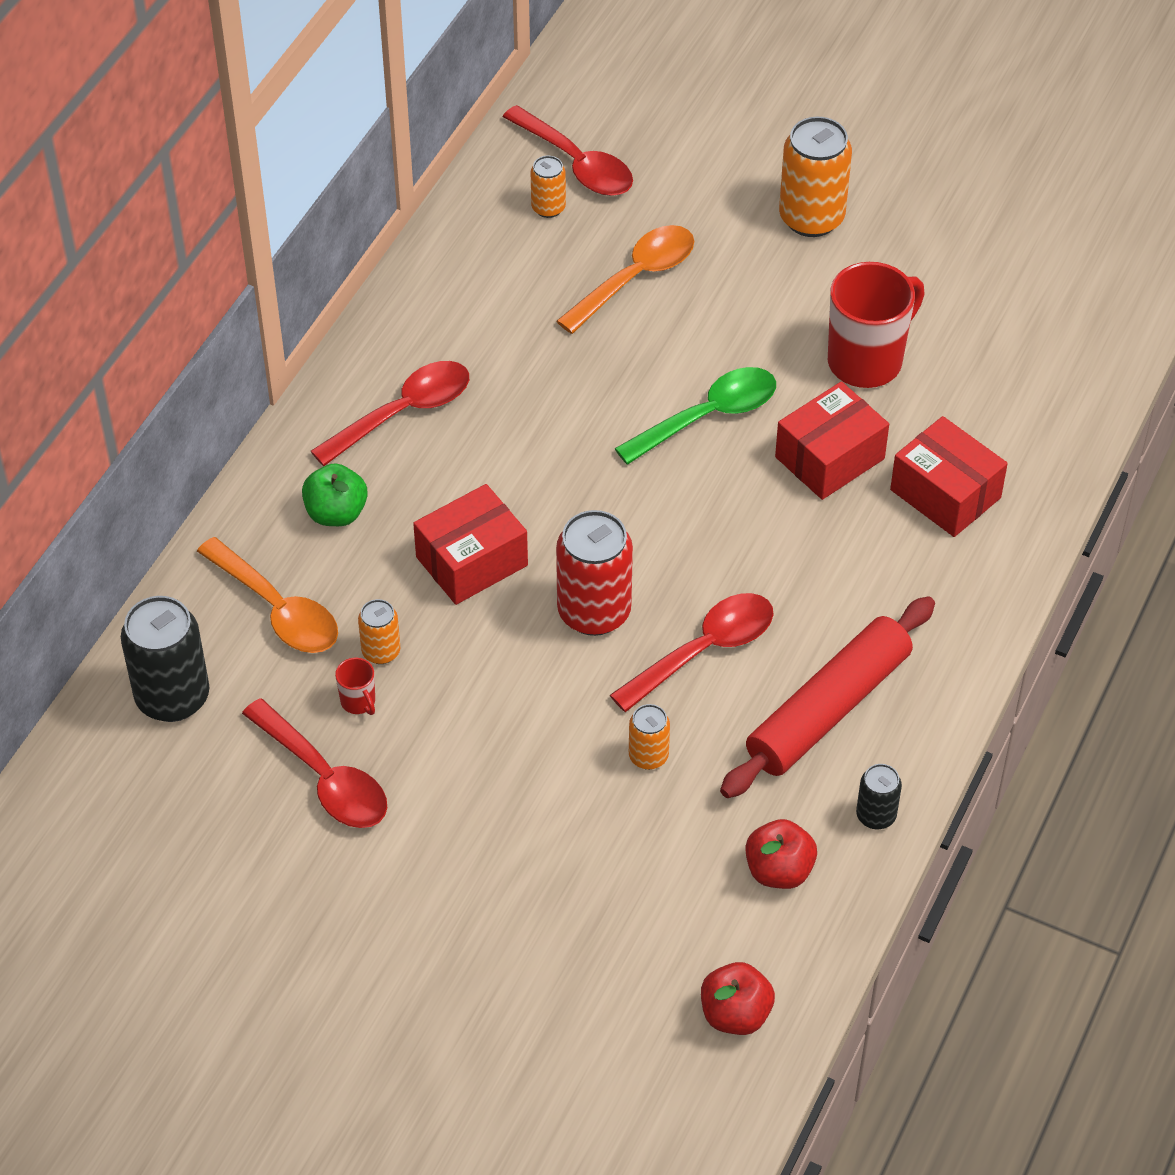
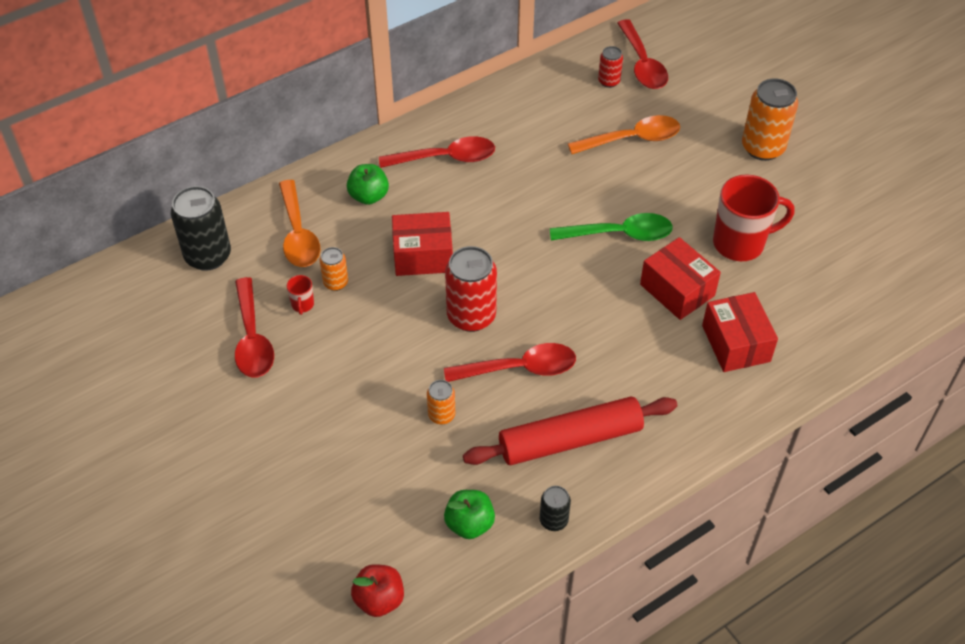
camera: 30 degrees right, 0 degrees up
(548, 208) = (609, 81): orange can -> red can
(779, 870) = (469, 524): red apple -> green apple
(830, 458) = (677, 290): red box -> red box turned 60 degrees clockwise

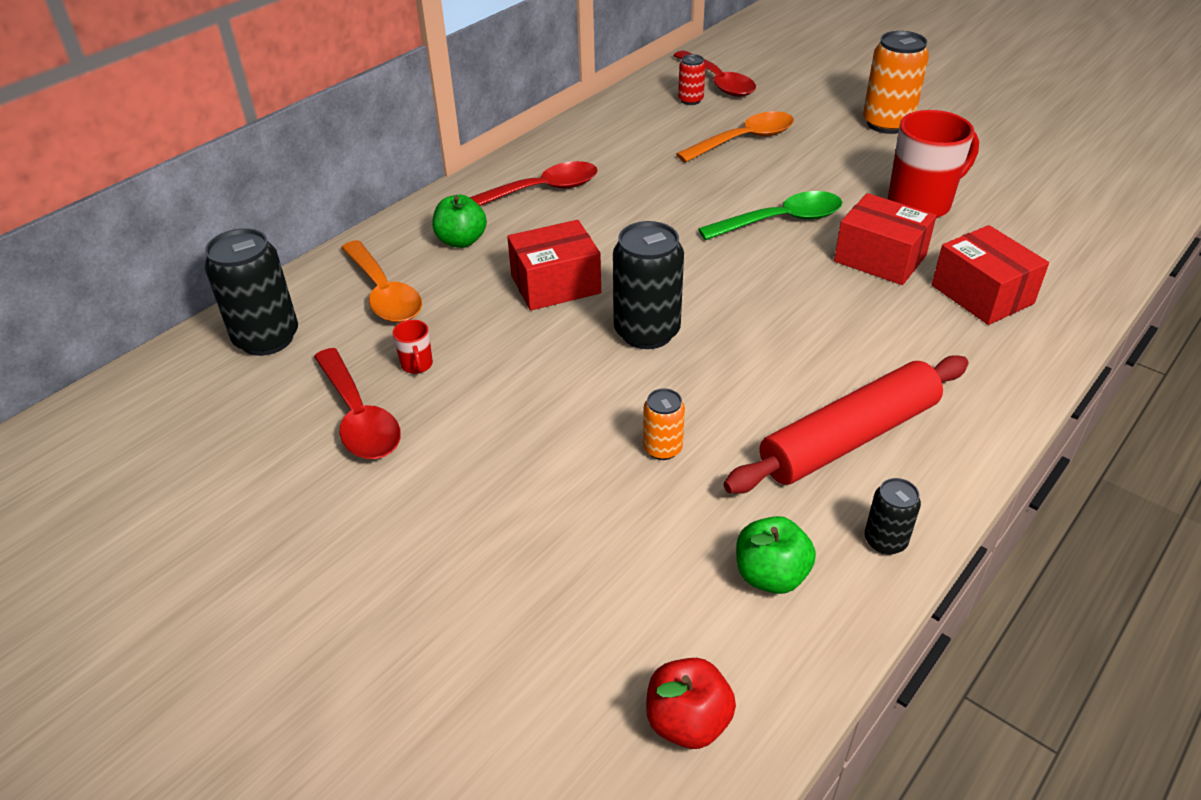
camera: 15 degrees left, 10 degrees down
(336, 283) = (453, 333): orange can -> none
(471, 316) = (647, 332): red can -> black can
(520, 368) = (738, 374): red spoon -> none

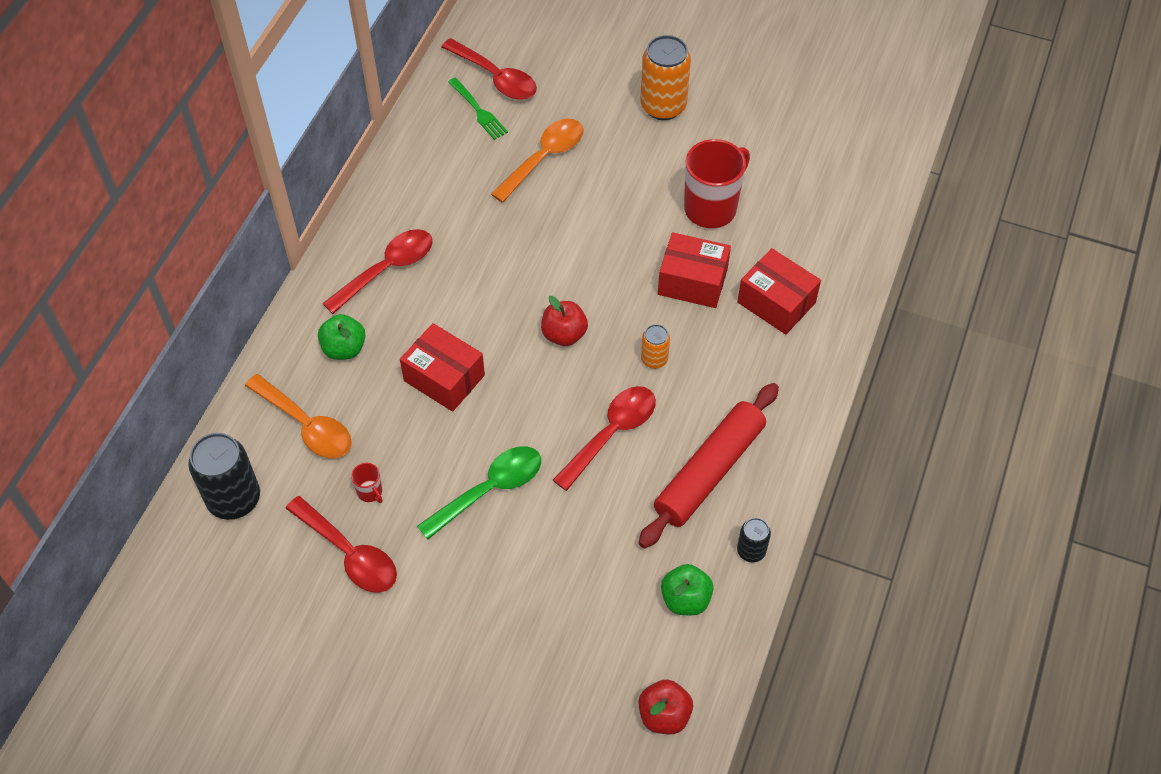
camera: 20 degrees left, 15 degrees up
(555, 284) = (444, 378): red box -> red box turned 75 degrees clockwise
(647, 332) = (535, 410): black can -> none
(662, 448) = (583, 518): orange can -> orange can (654, 359)
(690, 100) = (478, 111): red can -> green fork
(709, 274) = (564, 334): none -> red apple
(732, 373) = (611, 433): none -> red spoon
(781, 221) = (604, 257): green spoon -> green spoon (490, 489)

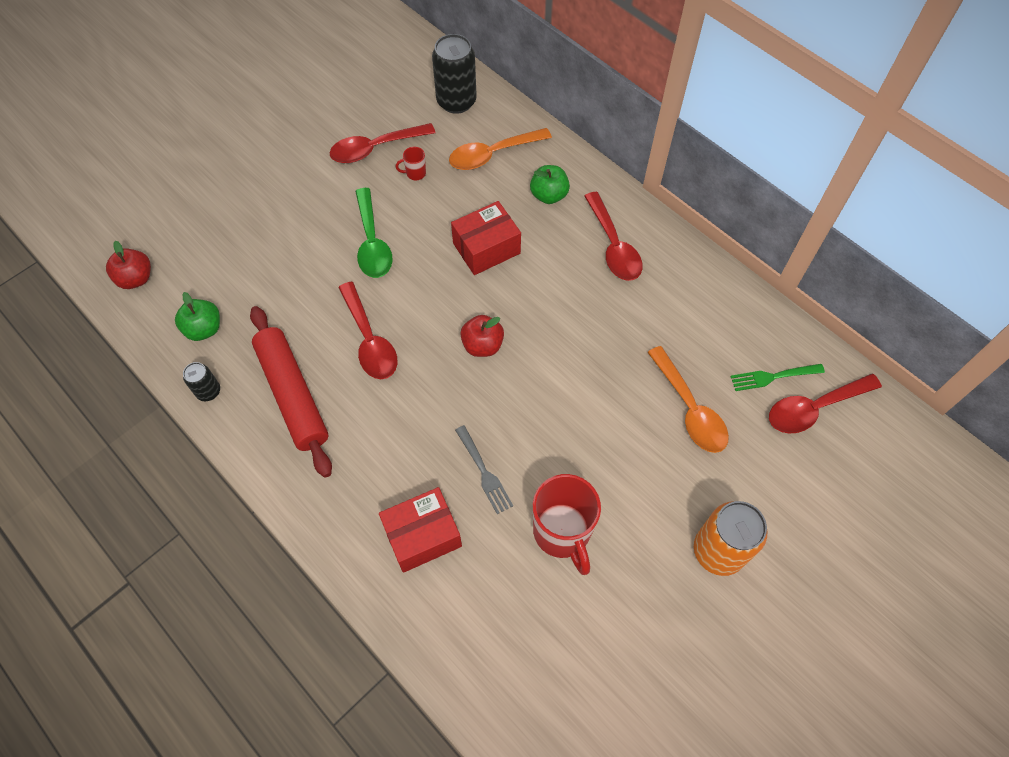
camera: 115 degrees right, 5 degrees up
(654, 359) = (420, 402): orange can -> none
(692, 282) = (484, 472): red box -> grey fork

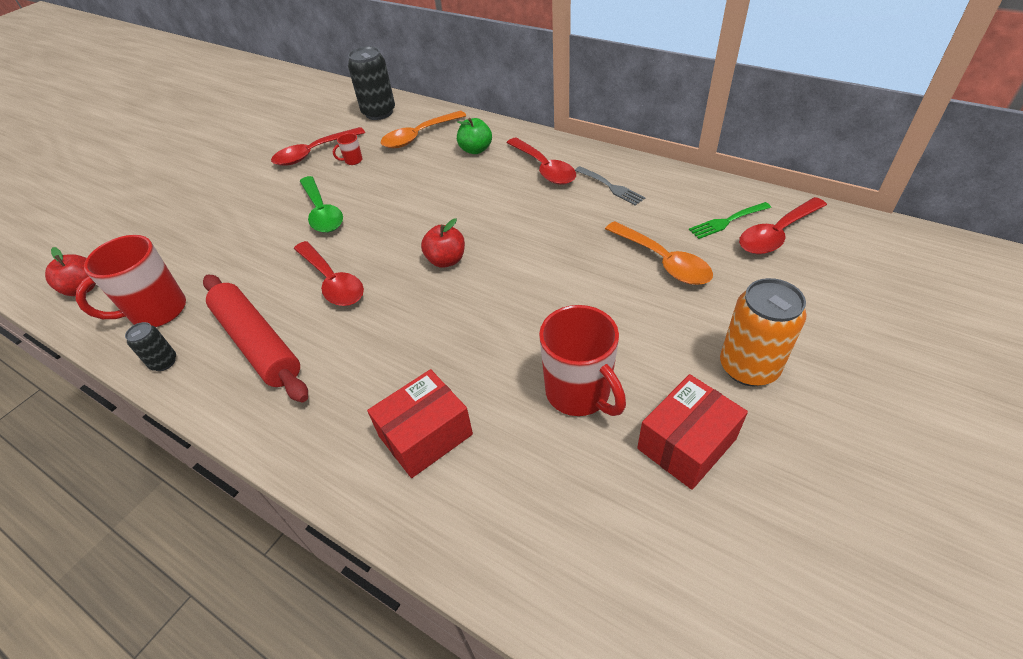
camera: 10 degrees left, 15 degrees down
(204, 329) = (157, 311): green apple -> red mug
(484, 472) = (477, 360): grey fork -> grey fork (611, 187)
(486, 248) = (430, 194): red box -> red box (686, 444)

